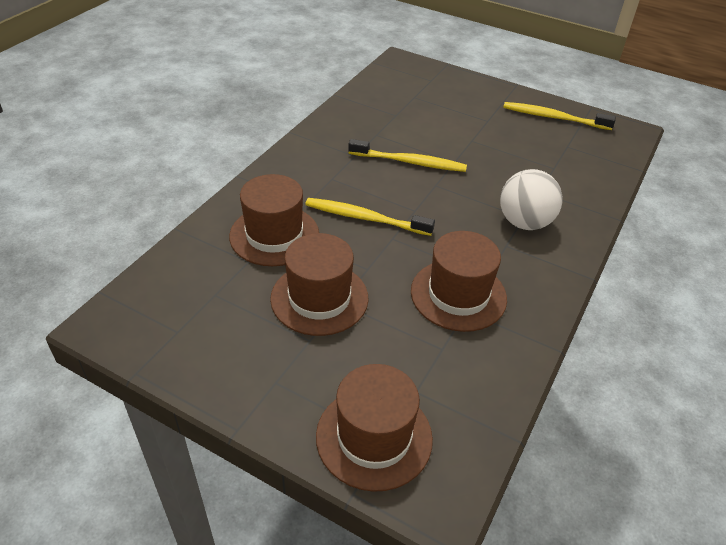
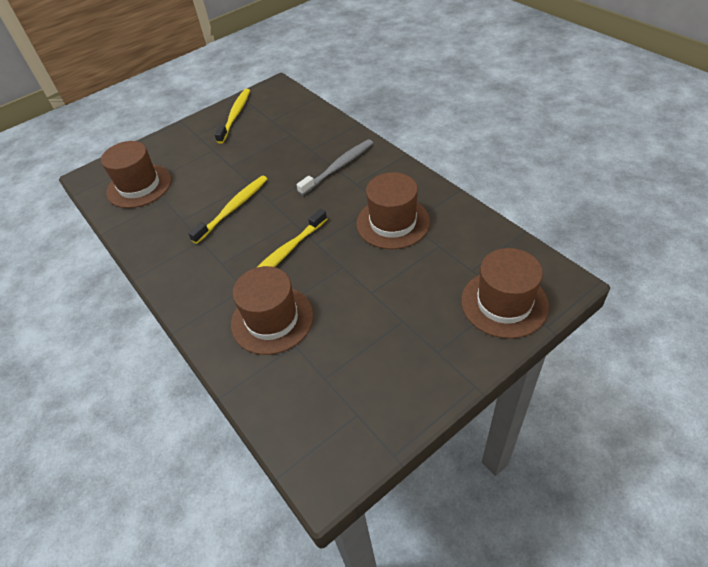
camera: 60 degrees left, 5 degrees up
(319, 298) = (361, 304): brown hat -> brown hat (139, 186)
(524, 222) = (338, 167): white ball -> grey toothbrush
(553, 117) = (235, 115): yellow toothbrush -> yellow toothbrush turned 150 degrees clockwise

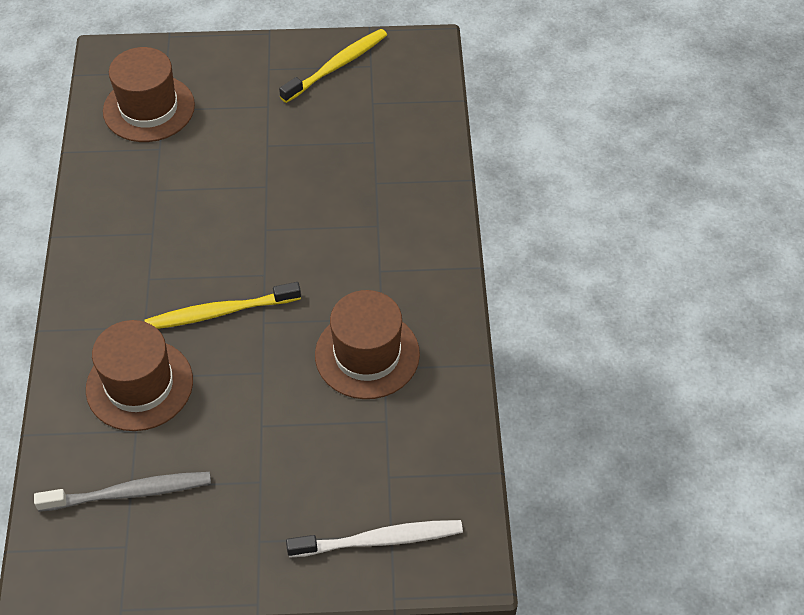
camera: 30 degrees right, 5 degrees up
(233, 208) = (219, 212): yellow toothbrush -> none
(338, 167) = (382, 232): grey toothbrush -> grey toothbrush (130, 493)
(504, 303) = (379, 540): brown hat -> white toothbrush

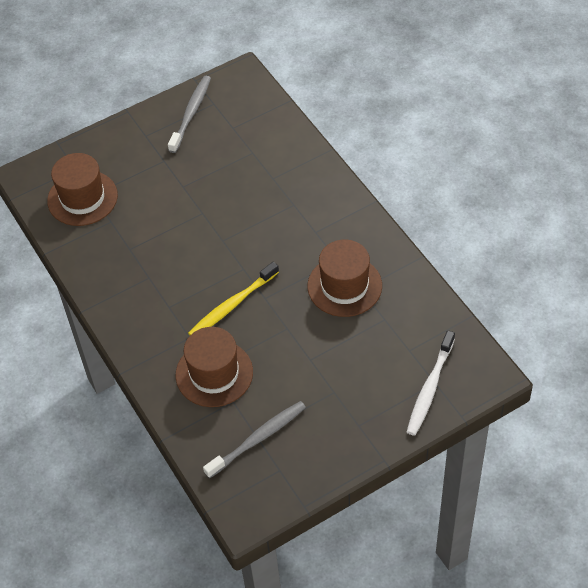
camera: 25 degrees left, 0 degrees up
(337, 66) = (191, 113): yellow toothbrush -> grey toothbrush
(379, 540) = (430, 388): white toothbrush -> white toothbrush turned 150 degrees clockwise

